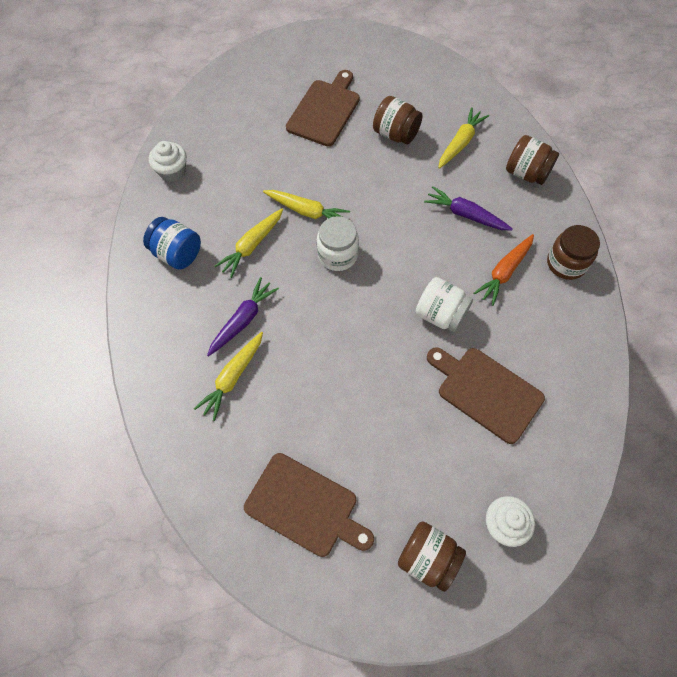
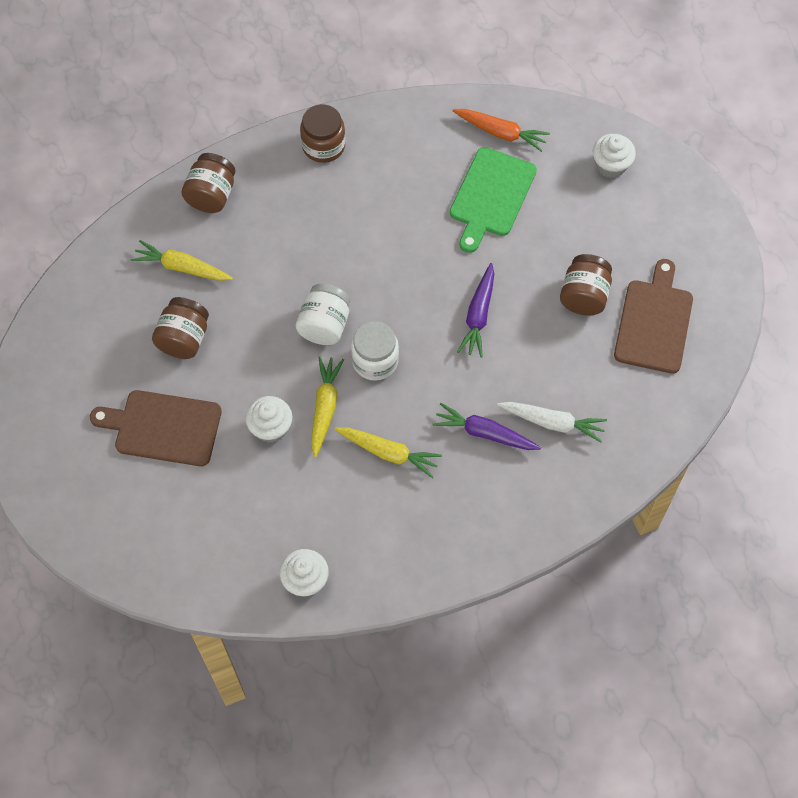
camera: 105 degrees left, 0 degrees up
(177, 254) = (422, 531): blue jar -> none
(233, 377) = (552, 423): yellow carrot -> white carrot
(302, 173) = (271, 427): none -> white cupcake
(427, 558) = (661, 217): brown jar -> brown jar (584, 296)
(440, 314) = (419, 248): white jar -> white jar (324, 325)
(466, 215) = (286, 245): purple carrot -> purple carrot (478, 315)
(486, 392) = (491, 196): brown cutting board -> green cutting board
(504, 272) = (350, 199): orange carrot -> orange carrot (500, 133)

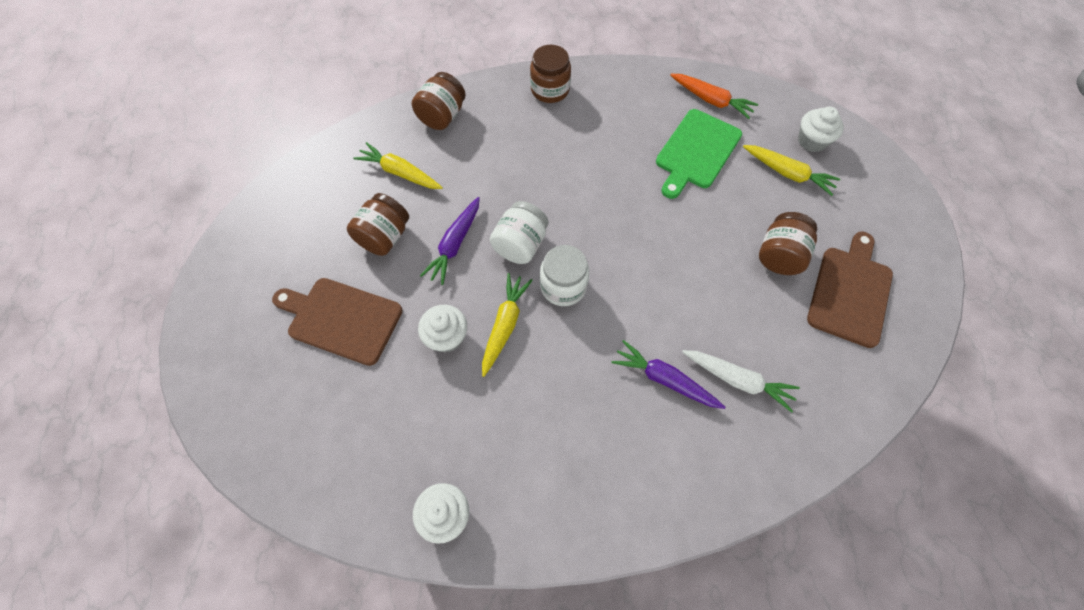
camera: 10 degrees right, 0 degrees up
(388, 453) = (561, 383): yellow carrot -> yellow carrot (787, 173)
(478, 315) = (672, 258): purple carrot -> purple carrot (455, 244)

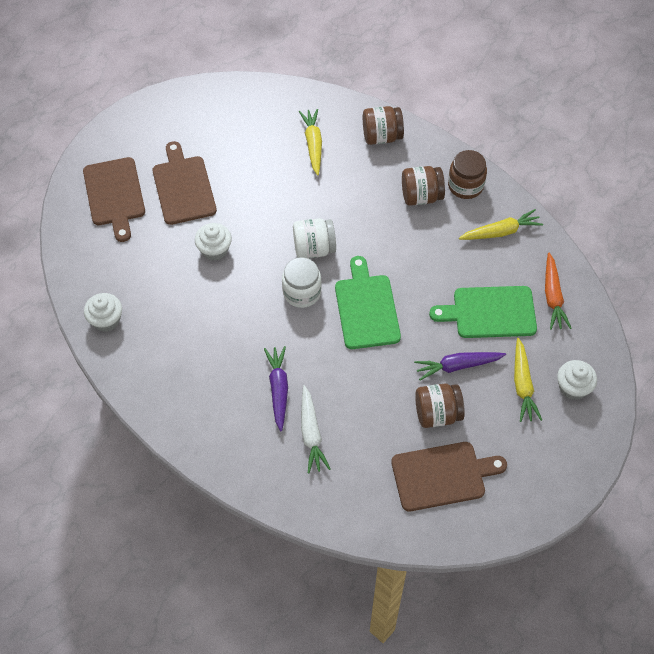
camera: 55 degrees right, 5 degrees down
(285, 397) = (115, 195): none -> brown cutting board
(384, 237) = (257, 169): brown jar -> brown jar (421, 196)
(455, 244) = (284, 211): purple carrot -> purple carrot (457, 366)
(504, 325) = (247, 276): yellow carrot -> yellow carrot (500, 232)
(623, 242) = (366, 308): none -> green cutting board

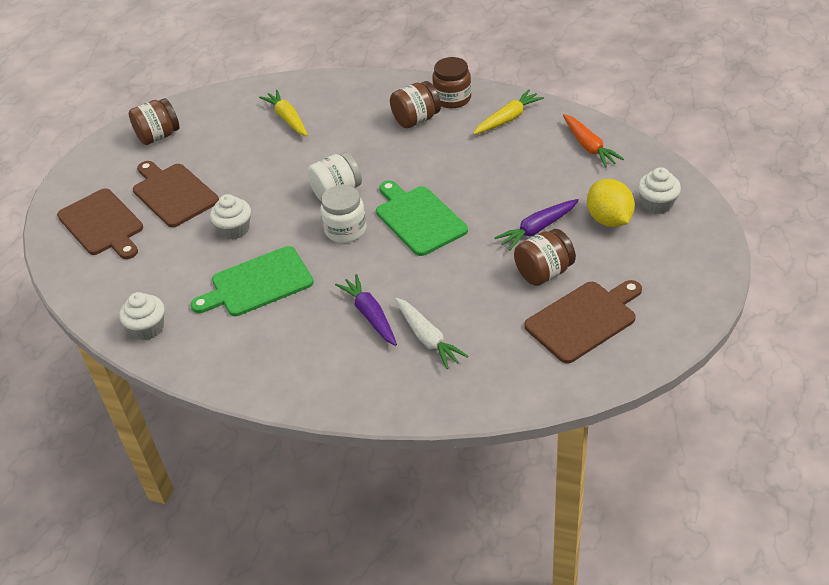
camera: 20 degrees left, 15 degrees down
(381, 136) = (350, 91): brown jar -> brown jar (158, 136)
(490, 312) = (540, 178): green cutting board -> green cutting board (258, 283)
(522, 384) = (609, 220): yellow carrot -> yellow lemon

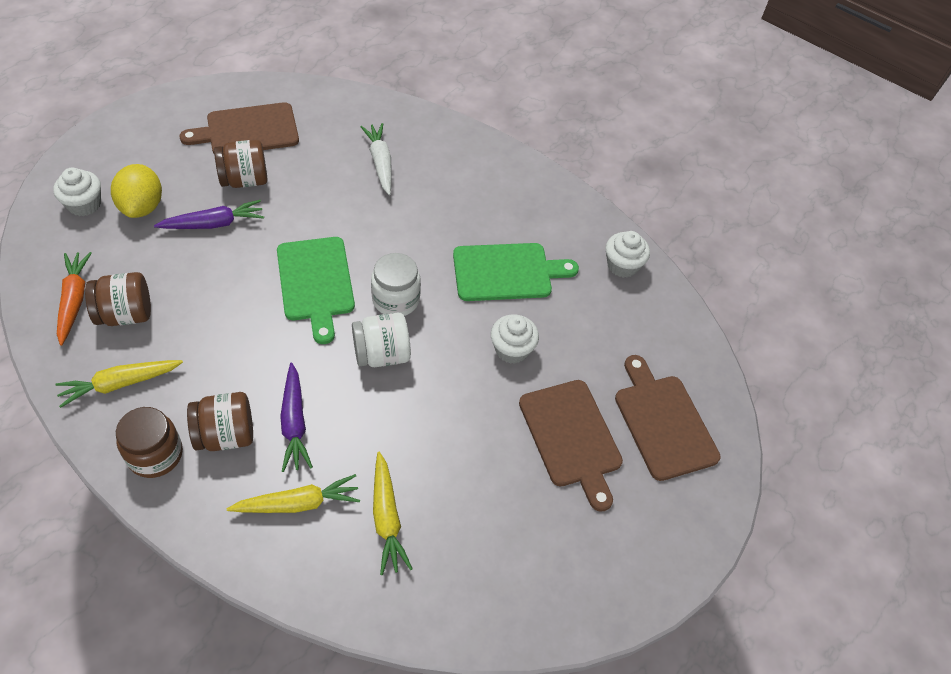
camera: 170 degrees left, 10 degrees up
(158, 136) = (575, 565): brown jar -> brown jar (126, 314)
(347, 107) = (298, 503): none -> yellow carrot
(370, 315) = (417, 200): purple carrot -> purple carrot (294, 423)

